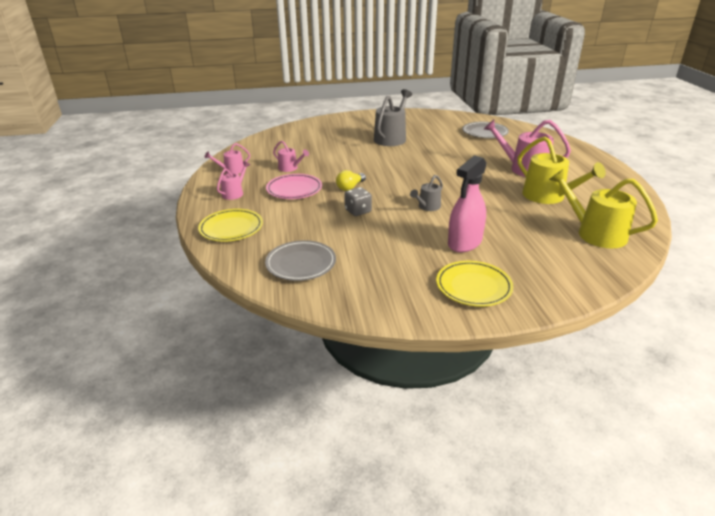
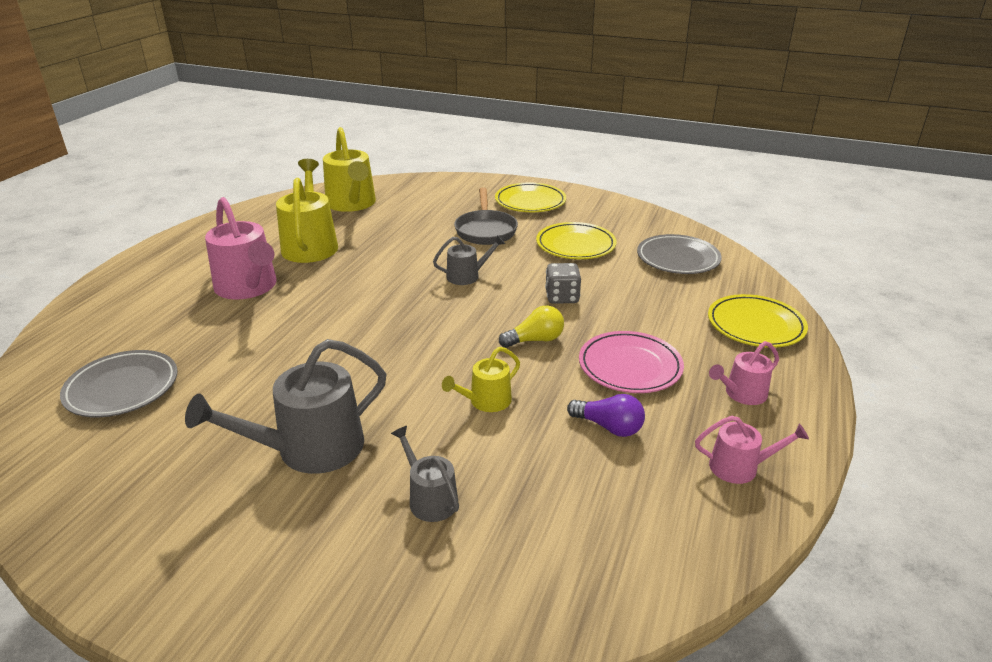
camera: 150 degrees left, 0 degrees up
(290, 168) = (608, 427): pink watering can -> purple light bulb
(337, 139) = (430, 498): none -> grey watering can
(347, 162) = (486, 401): none -> yellow watering can
(386, 251) = (575, 245): none -> yellow plate
(465, 242) = (485, 230): pink spray bottle -> grey pan

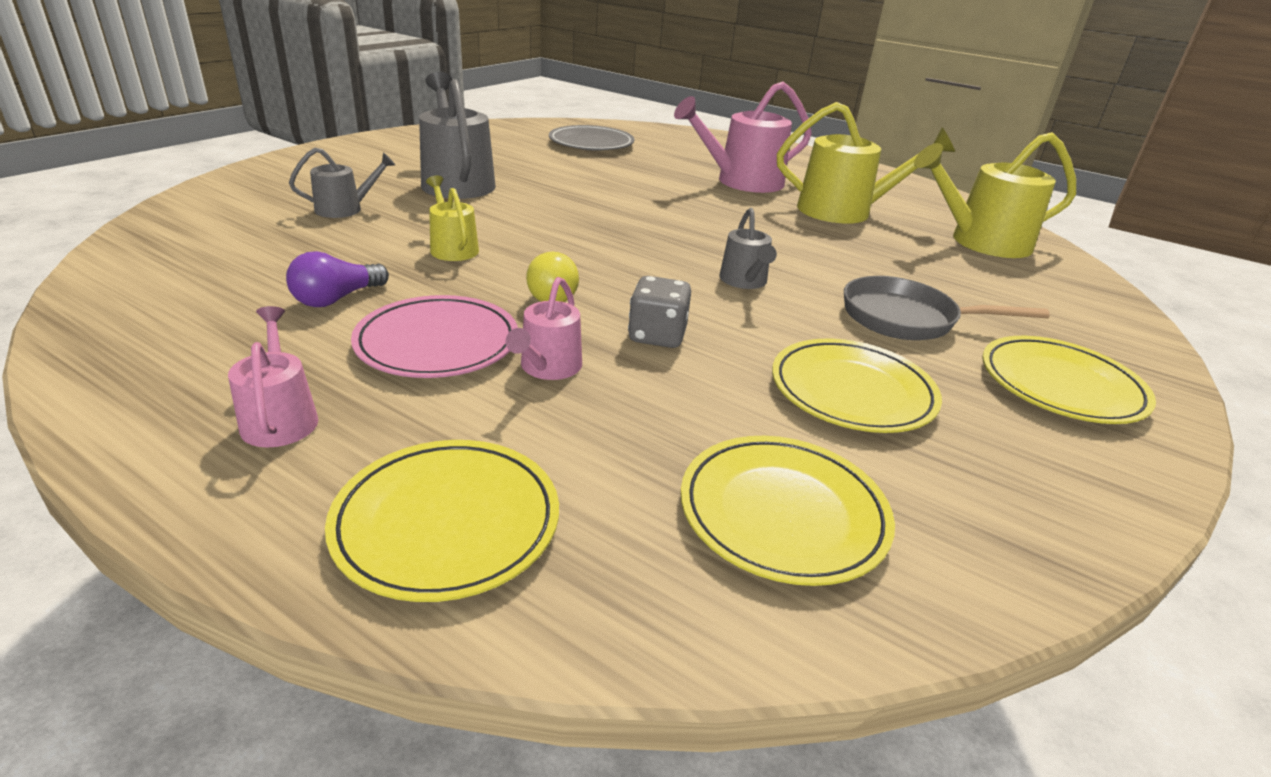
camera: 100 degrees right, 0 degrees up
(678, 258) = (783, 513): grey plate -> yellow plate
(739, 467) = (161, 359): pink watering can -> pink watering can (548, 367)

